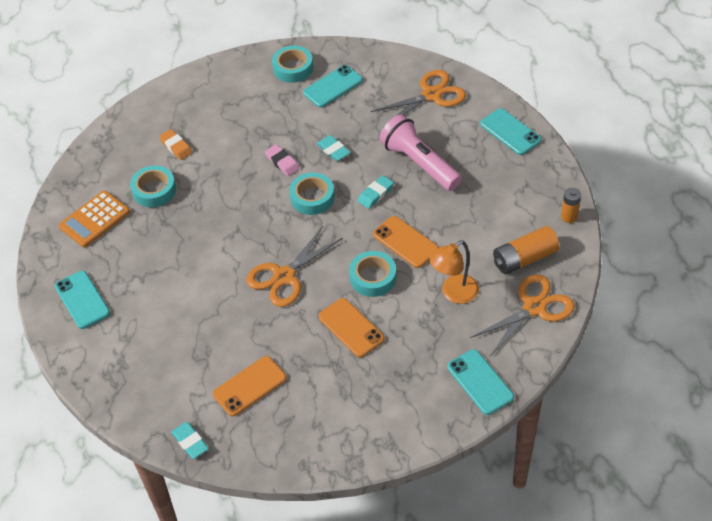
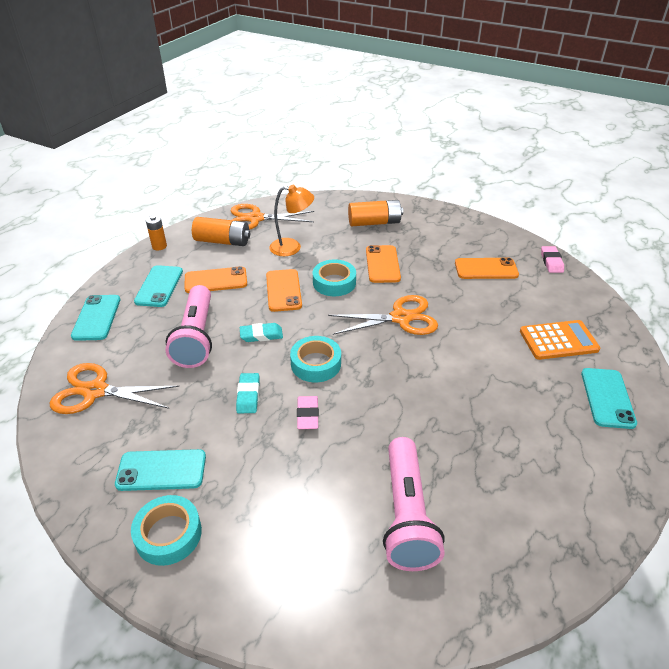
camera: 145 degrees left, 10 degrees down
(94, 219) = (561, 478): orange calculator -> orange calculator (558, 340)
(154, 190) = (469, 471): turquoise tape -> none
(176, 146) = (406, 515): orange eraser -> pink flashlight
(190, 442) = (551, 262): turquoise eraser -> pink eraser
(412, 384) = (374, 222): none -> orange battery
(471, 216) = (216, 280): none -> orange phone
(480, 382) = (334, 206): turquoise phone -> turquoise phone (159, 286)

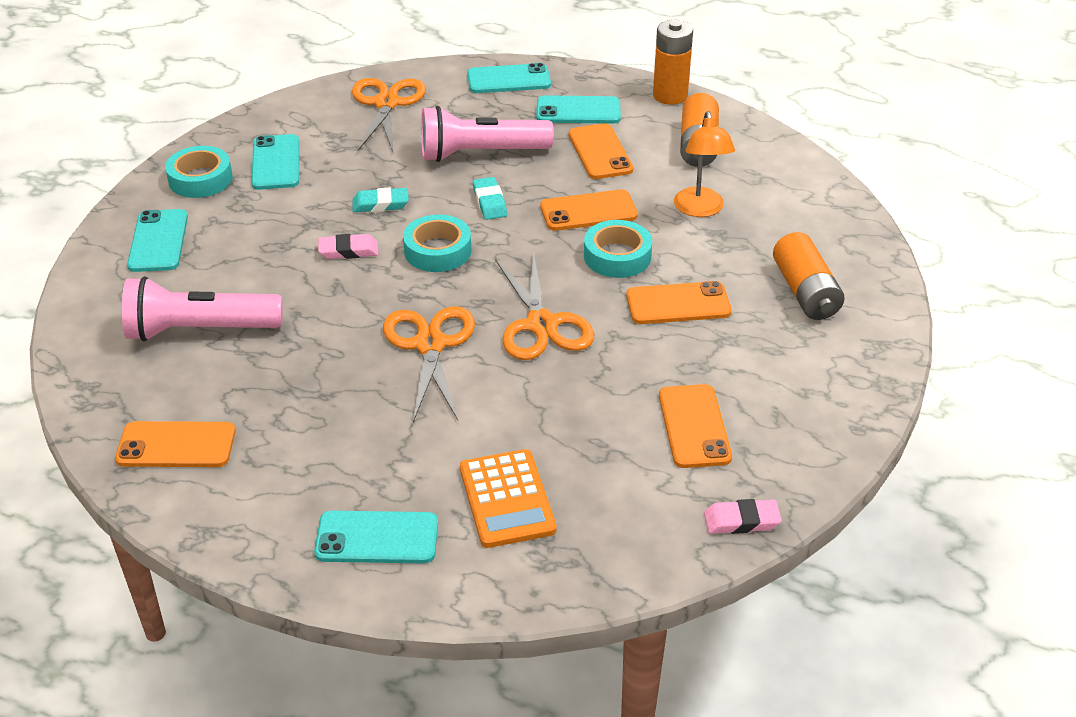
camera: 85 degrees right, 0 degrees up
(159, 246) = (670, 96): orange battery -> orange battery, size x1.65
(255, 218) = (772, 167): orange scissors -> orange scissors (430, 345)
(269, 564) = (158, 241): none -> turquoise phone
(549, 520) = (176, 445): none -> orange phone

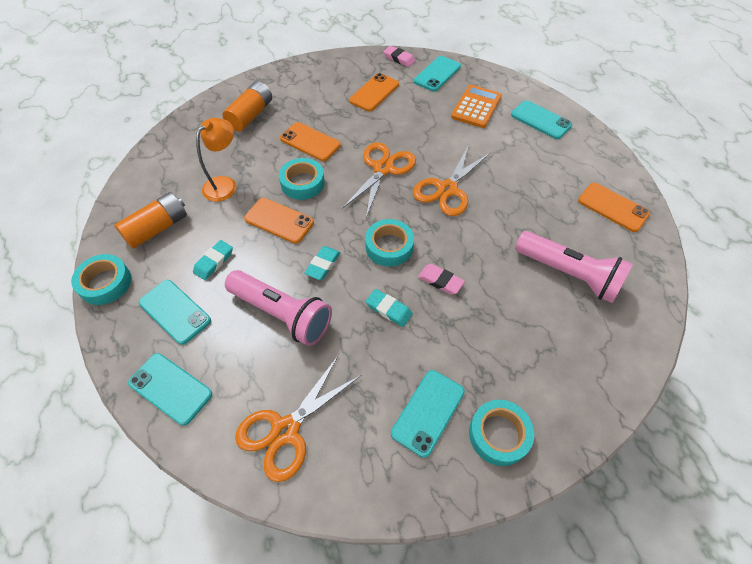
camera: 140 degrees left, 15 degrees up
(158, 241) = (564, 377): turquoise phone -> turquoise phone (437, 74)
(600, 152) = (214, 262): orange phone -> turquoise eraser
(670, 96) = (105, 283): orange battery -> turquoise tape

